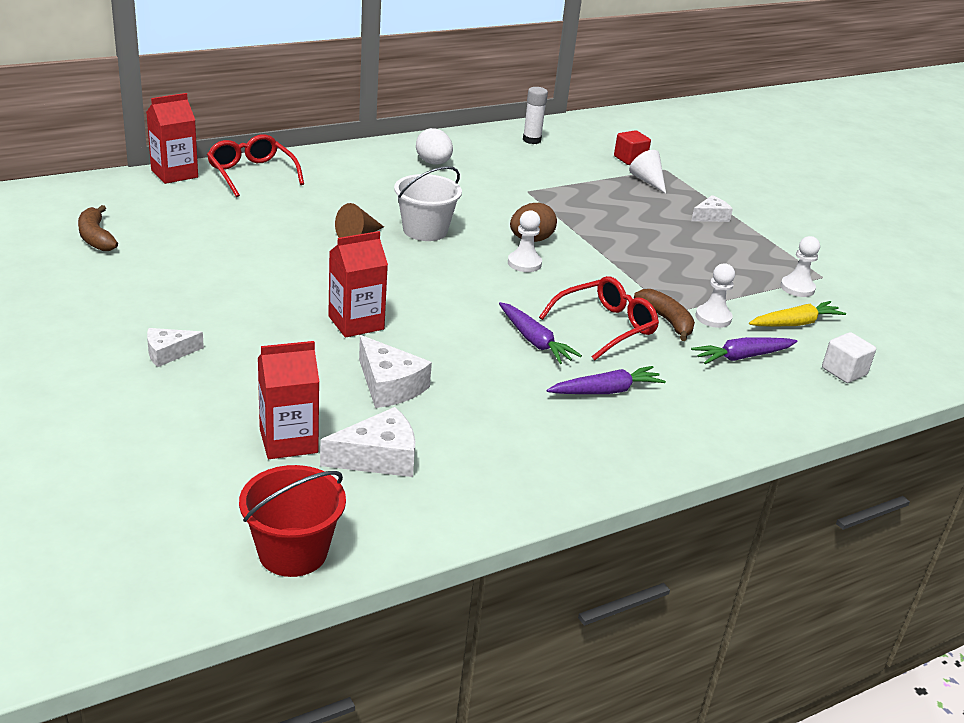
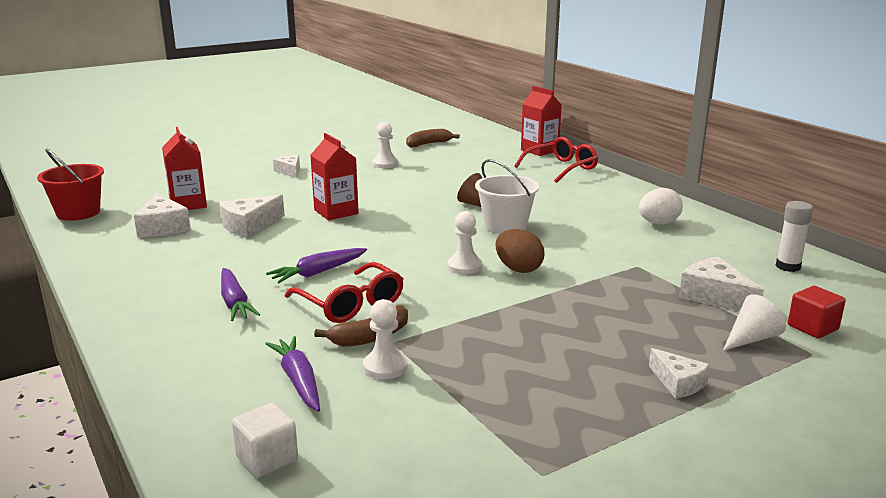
camera: 90 degrees right, 10 degrees down
(584, 176) = (714, 296): none -> white cheese
(795, 323) = (386, 429): yellow carrot -> none
(797, 288) = (491, 442): white pawn -> white pawn (385, 164)

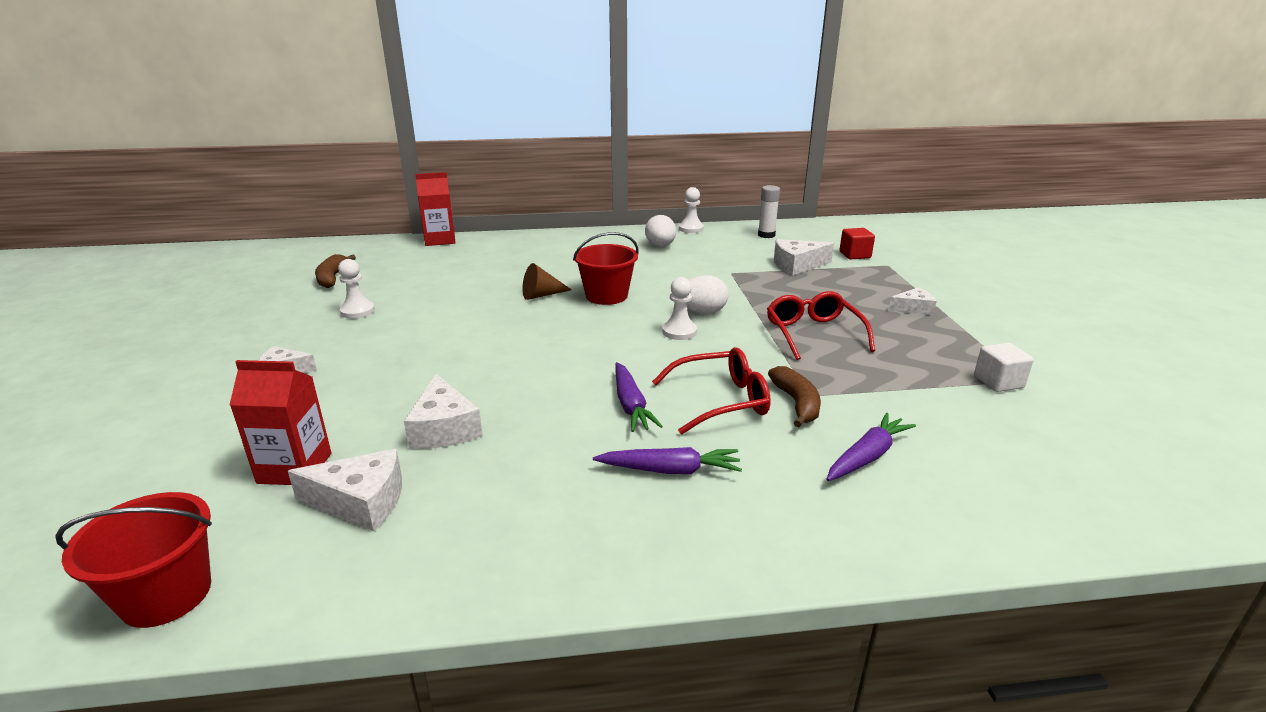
camera: 65 degrees left, 5 degrees up
(267, 458) = (1003, 495): white cube -> white cube (998, 382)
(298, 380) = (867, 456): purple carrot -> purple carrot turned 135 degrees clockwise
(336, 212) = (470, 365): red carton -> none
(385, 367) = (856, 407): white pawn -> white pawn (691, 229)
(505, 226) = (606, 296): white bucket -> red bucket
(518, 269) = (702, 312): brown egg -> white egg
(561, 168) = (499, 244): red glasses -> red glasses (813, 333)
(751, 338) = (862, 273): white cone -> none

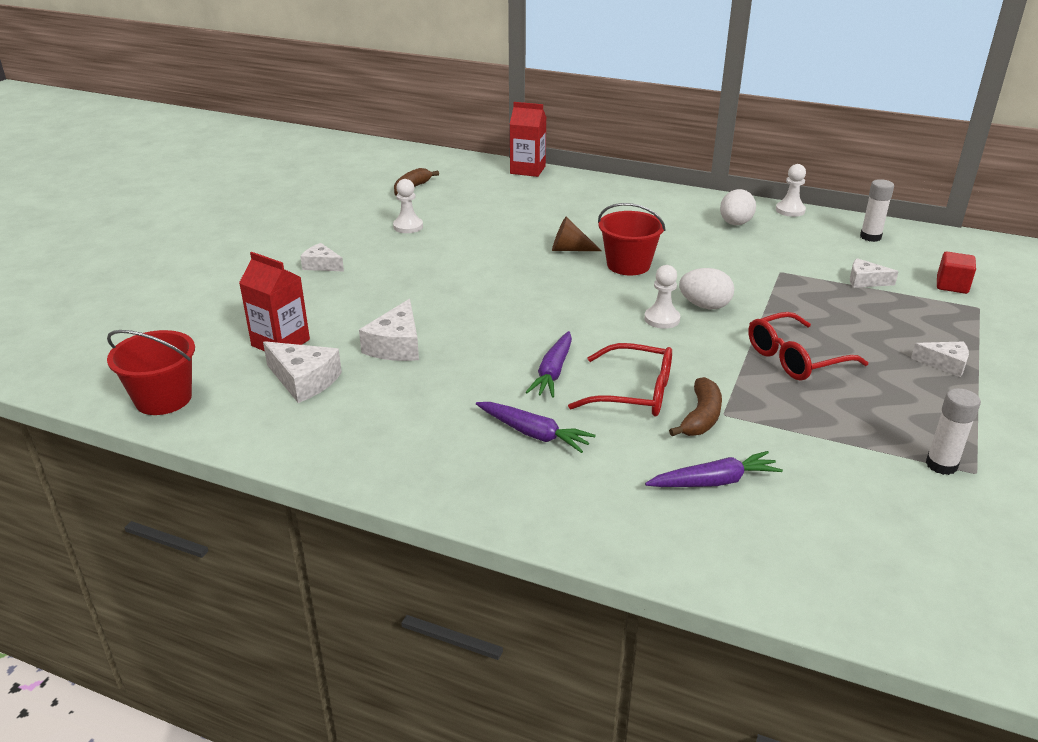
camera: 30 degrees right, 5 degrees up
(797, 265) = (865, 281): white cheese -> white cheese, size x0.65
(813, 333) = (795, 358): red glasses -> red glasses turned 135 degrees counterclockwise
(998, 382) = (941, 465): white cube -> white glue stick

